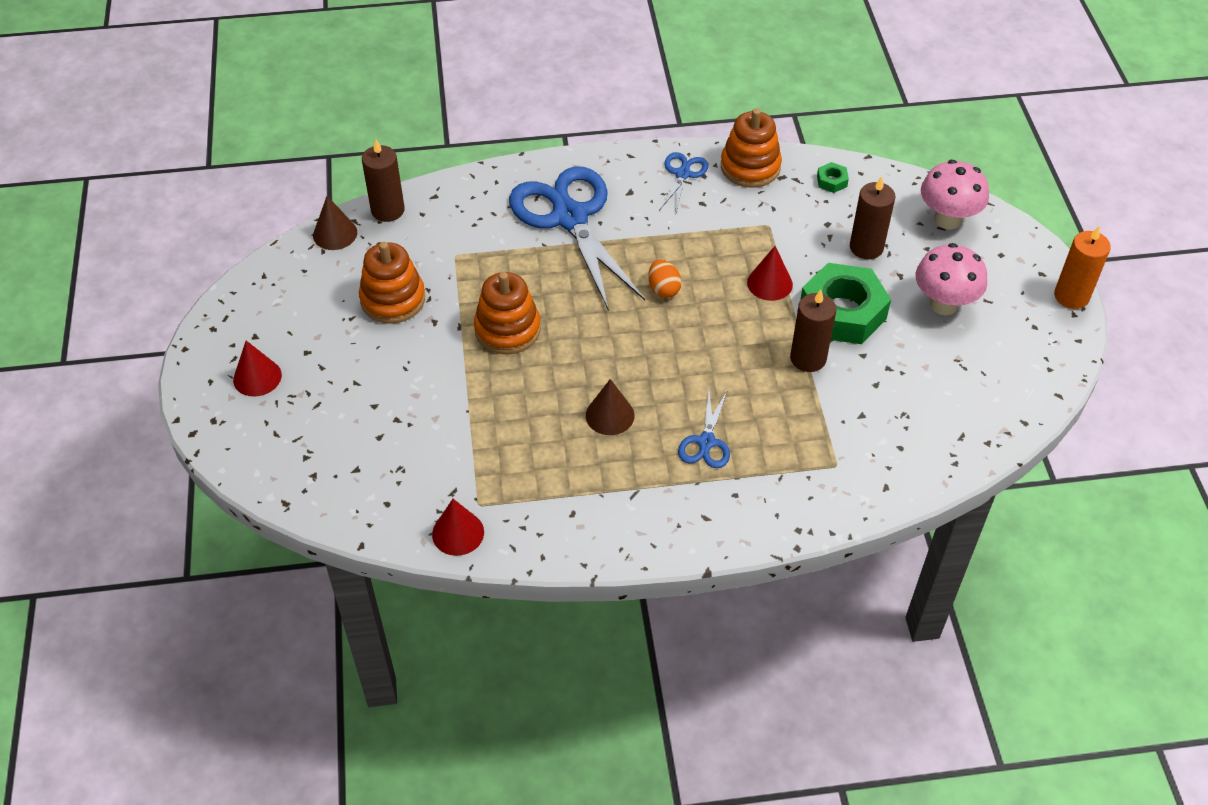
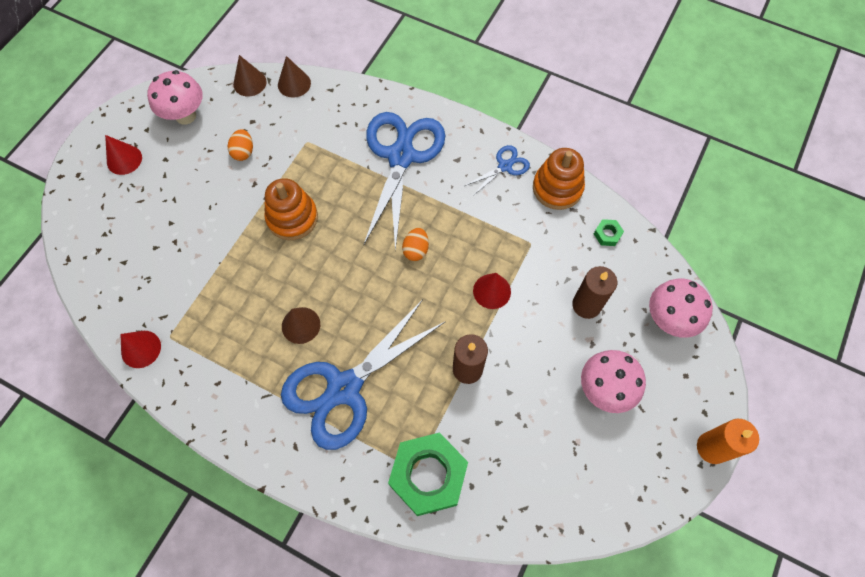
camera: 35 degrees right, 15 degrees up
(289, 300) = (185, 116): none -> pink mushroom
(388, 210) = (294, 84): brown candle -> brown cone
(393, 299) = (243, 152): orange stacking toy -> orange egg
(706, 442) = (344, 388): blue scissors -> blue scissors, size x2.21
(842, 312) = (523, 348): green nut -> green nut (428, 475)

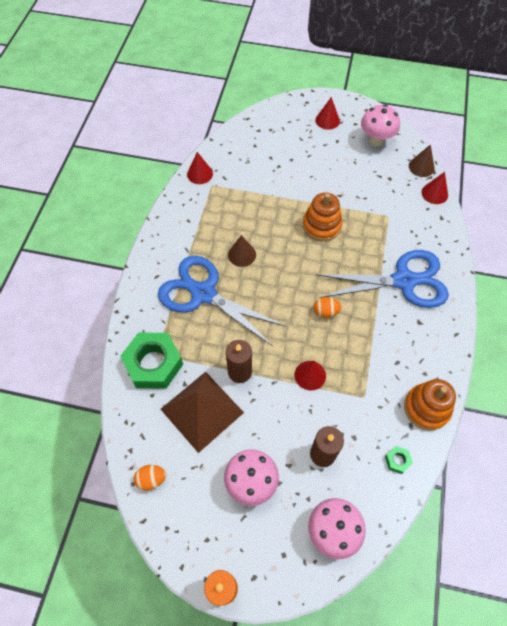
camera: 75 degrees right, 5 degrees down
(243, 152) = (362, 181): orange egg -> orange egg (151, 479)
(294, 84) = (434, 193): brown cone -> red cone
(505, 166) = (429, 360): blue scissors -> none
(506, 426) = (202, 410): none -> brown pyramid

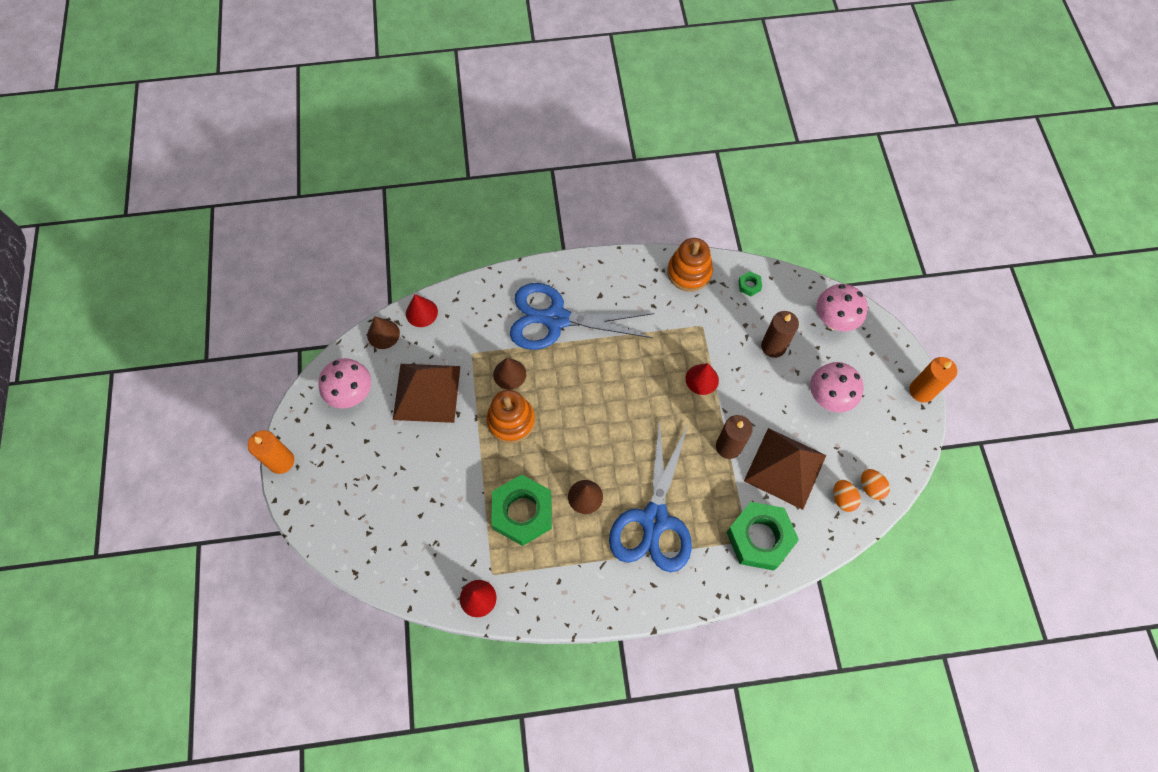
camera: 110 degrees left, 5 degrees up
(247, 213) = (522, 512): none -> green nut
(326, 312) = (624, 384): orange egg -> orange egg (842, 499)
(327, 120) = (331, 463): red cone -> none
(338, 97) = (281, 461): none -> orange candle
(362, 235) = (509, 374): none -> brown cone
(363, 181) = (427, 392): none -> brown pyramid
(404, 281) = (555, 319): blue scissors -> blue scissors turned 60 degrees counterclockwise

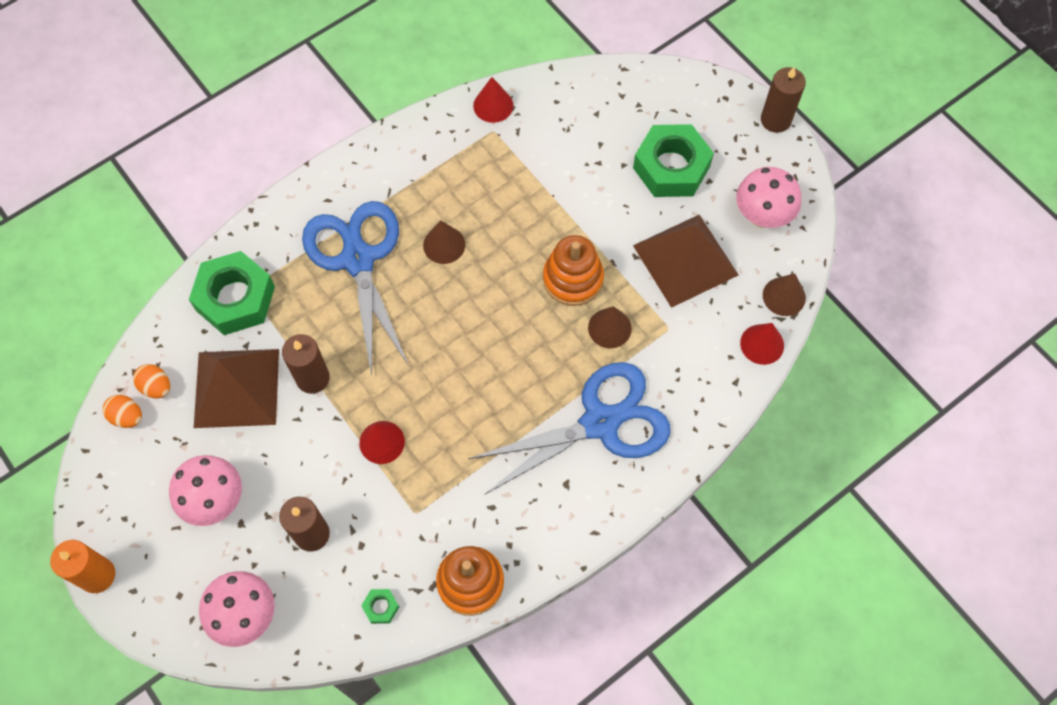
camera: 150 degrees right, 0 degrees up
(281, 461) = (775, 120): orange candle -> brown candle
(522, 512) = (499, 197): green nut -> green nut (671, 167)

